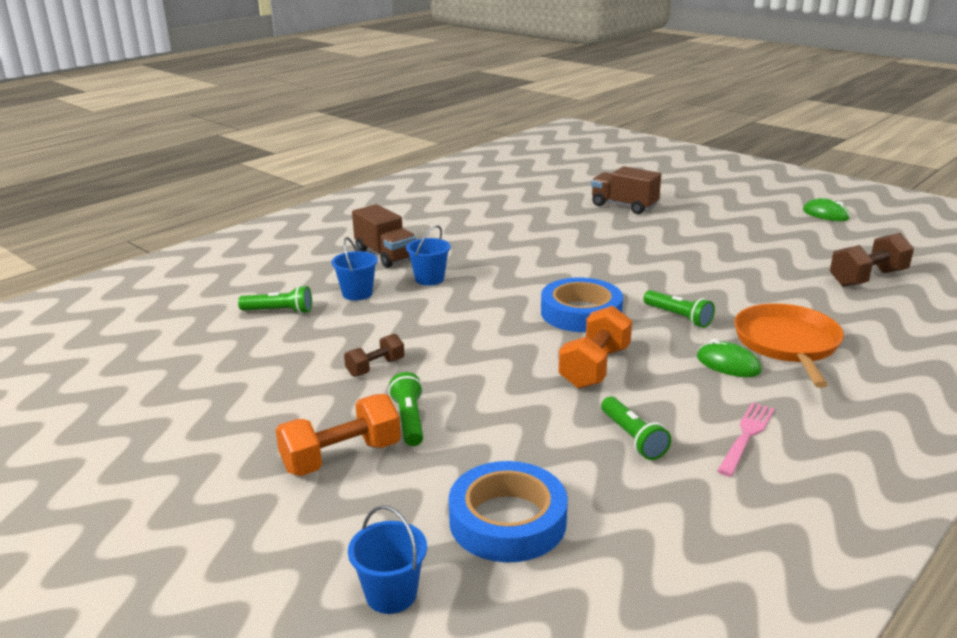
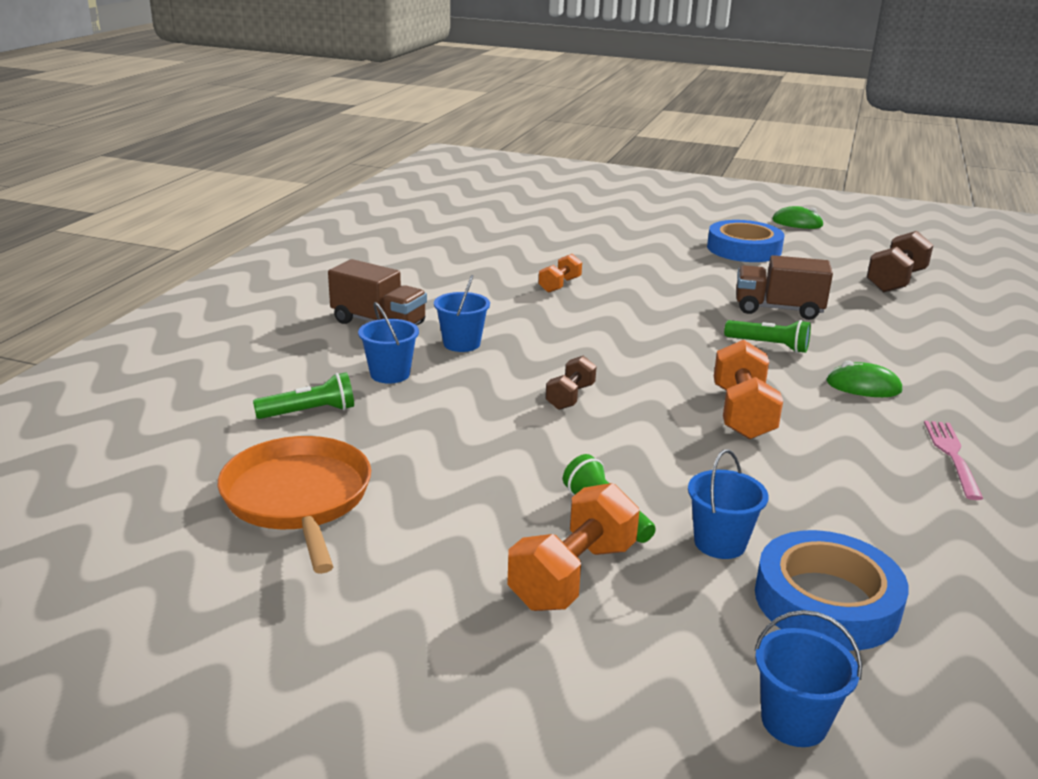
camera: 25 degrees left, 0 degrees up
(375, 367) = (503, 459): brown dumbbell -> brown dumbbell (570, 397)
(470, 460) = (720, 543): none -> blue bucket
(551, 244) = (559, 285): none -> orange dumbbell
(581, 313) = (668, 356): blue tape -> blue tape (744, 249)
(624, 206) = (596, 235): brown truck -> brown truck (778, 309)
(632, 438) = (854, 481): green flashlight -> none
(787, 344) = (894, 356): orange pan -> orange pan (298, 498)

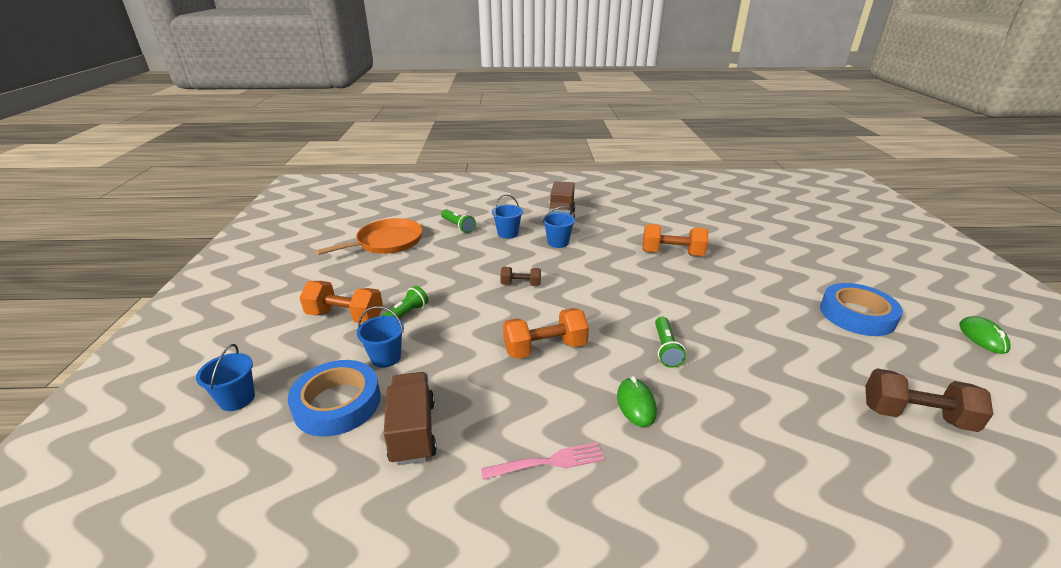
camera: 70 degrees right, 5 degrees up
(559, 285) = (672, 253): orange dumbbell -> orange dumbbell, size x1.68
(778, 309) = (743, 346): brown truck -> brown truck (413, 431)

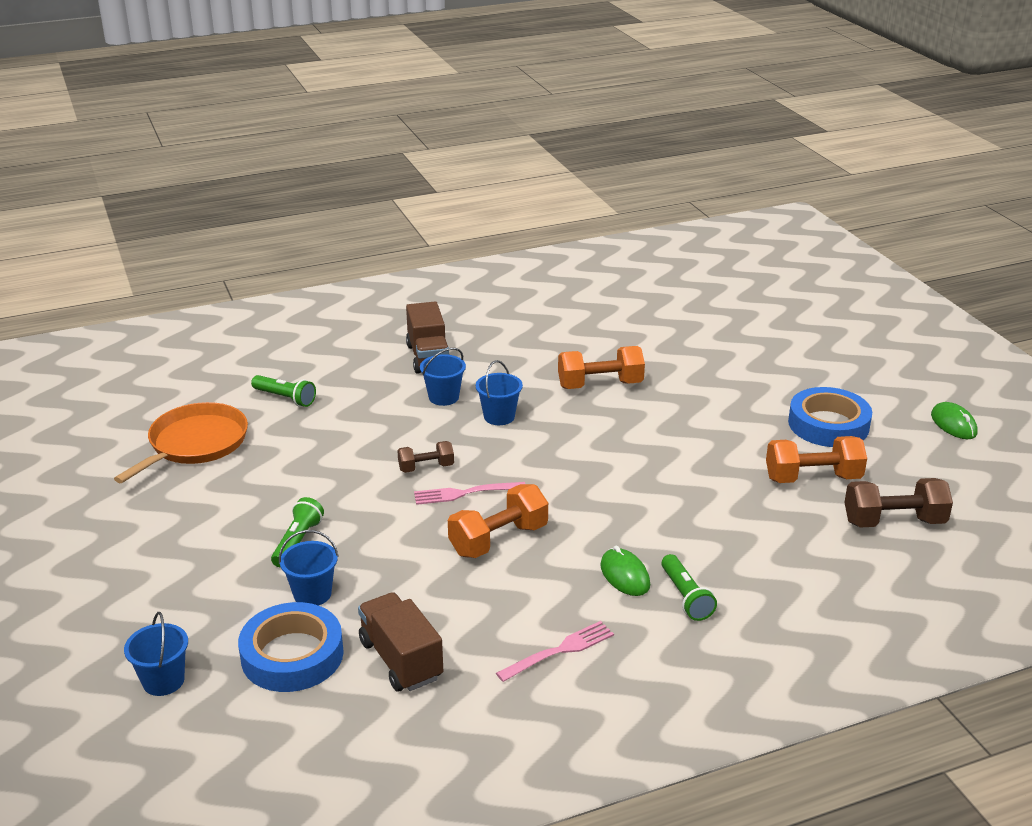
camera: 20 degrees left, 0 degrees up
(345, 316) = (220, 558): orange dumbbell -> orange dumbbell (812, 478)
(508, 233) = (366, 396): blue bucket -> blue bucket (499, 416)
(538, 308) = (465, 493): none -> pink fork
(666, 348) = (635, 509): green flashlight -> green flashlight (685, 597)

